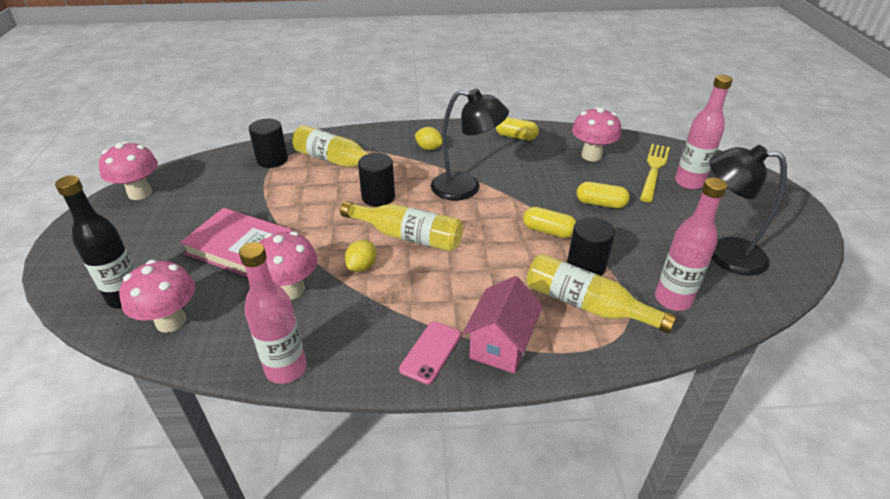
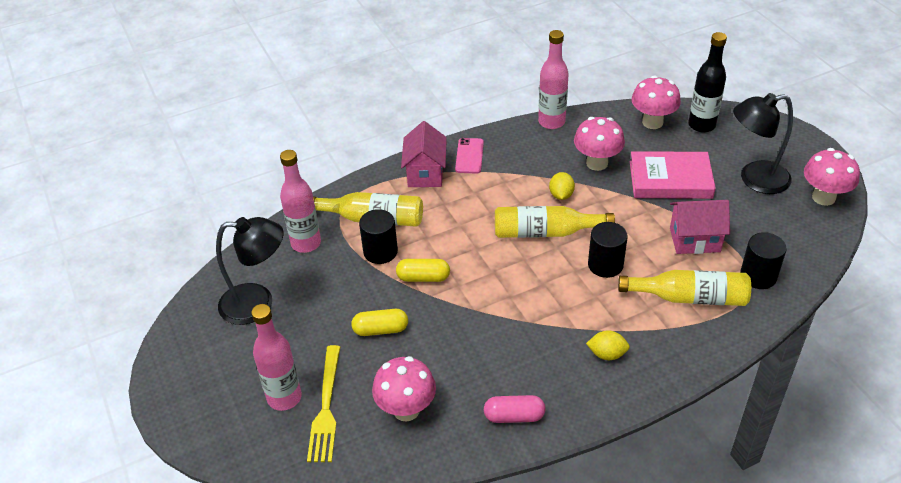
camera: 160 degrees right, 5 degrees up
(286, 194) = (694, 240): none -> pink house
(466, 188) = (527, 305): black lamp -> black lamp (754, 179)
(516, 136) = (514, 416): yellow capsule -> pink capsule

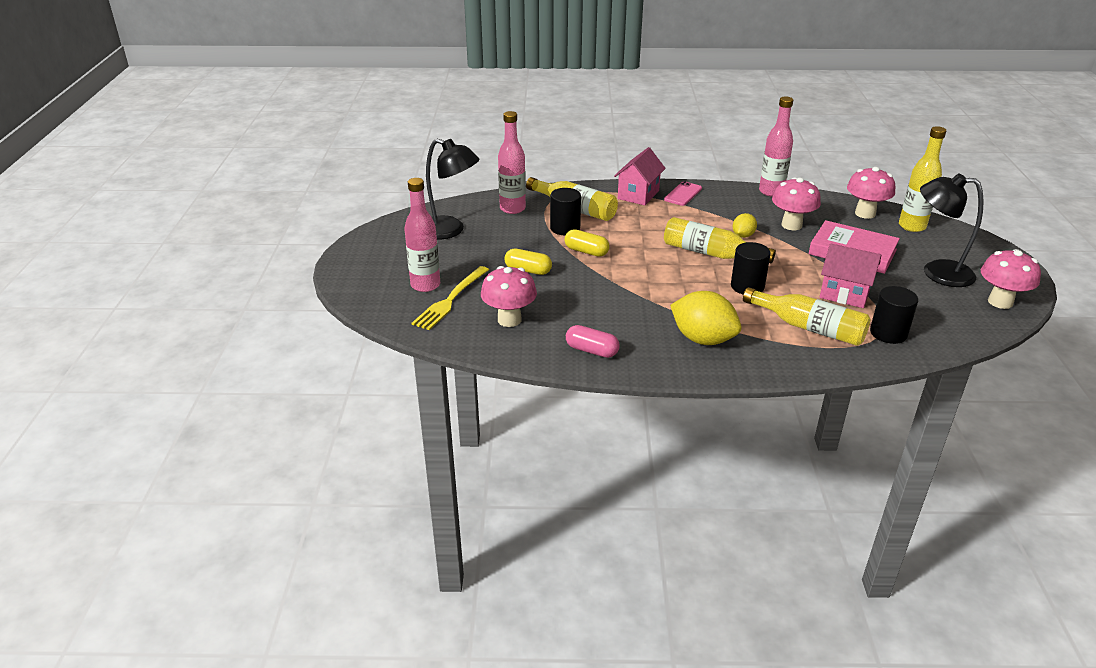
camera: 25 degrees right, 10 degrees down
(607, 354) = (703, 339): yellow lemon -> yellow lemon, size x1.89
(701, 125) = (912, 226): black bottle -> yellow bottle

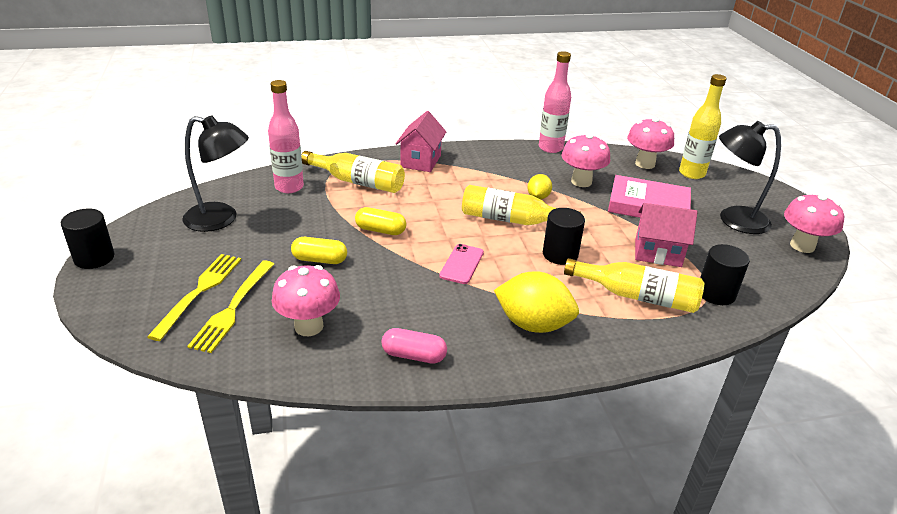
camera: 15 degrees left, 0 degrees up
(425, 285) = (199, 292): pink bottle -> yellow fork
(565, 228) = (351, 205): black cylinder -> black cylinder (94, 258)
(683, 194) = (466, 157): pink phone -> pink phone (462, 264)

